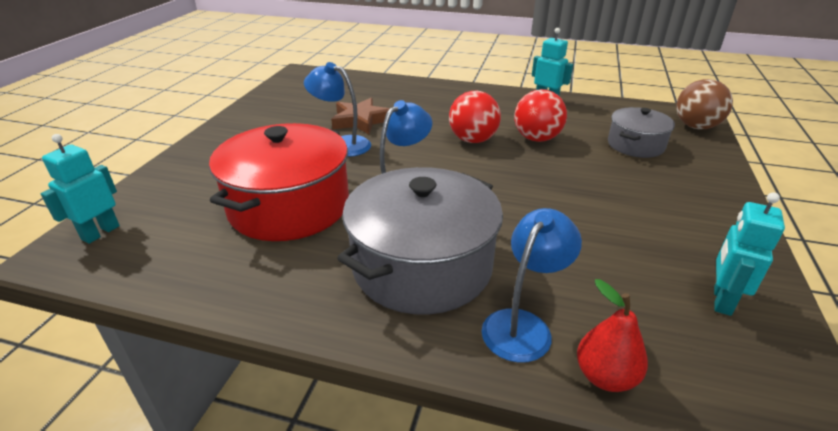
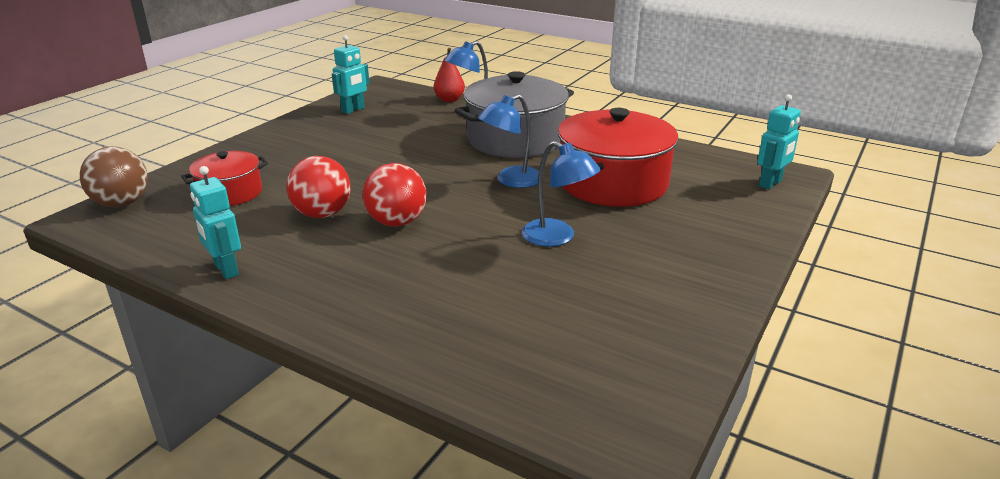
camera: 165 degrees left, 5 degrees down
(361, 120) = (524, 272): brown star -> none
(635, 145) = (230, 193): grey pot -> red pot

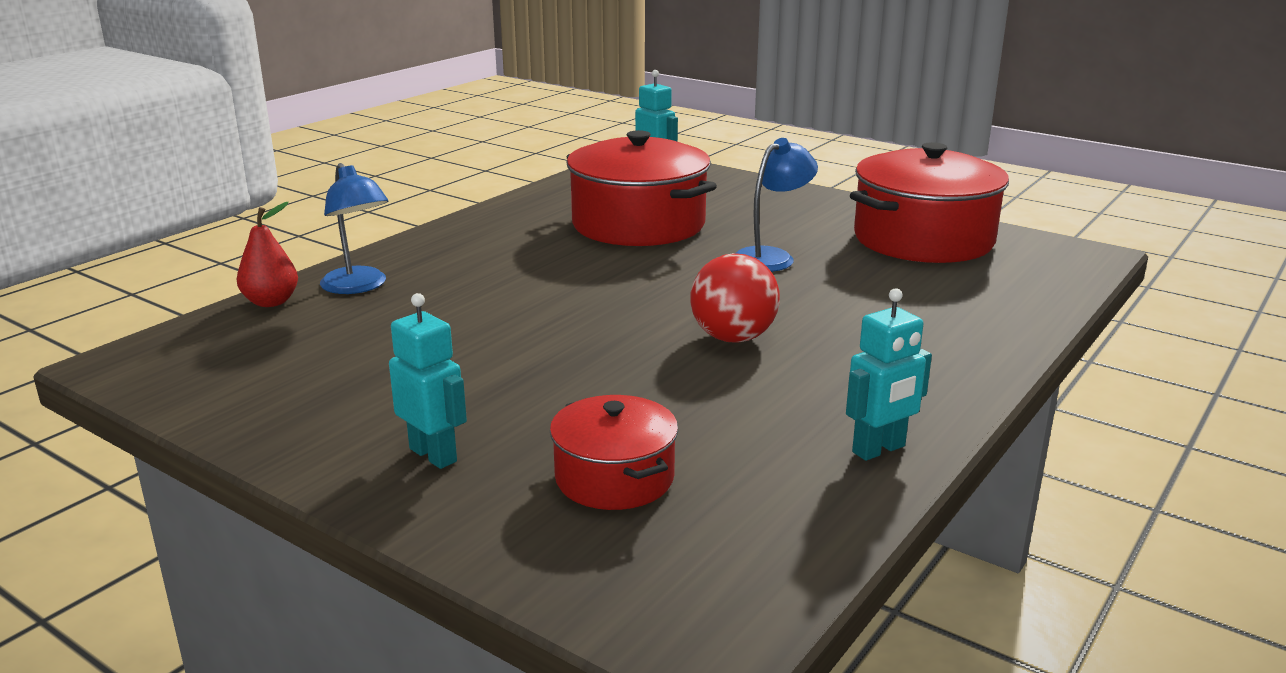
camera: 85 degrees left, 5 degrees down
(122, 203) = (640, 603): brown ball -> none
(322, 214) = (705, 389): red ball -> none
(353, 110) = (253, 384): turquoise robot -> turquoise robot (434, 455)
(511, 180) = (619, 271): blue lamp -> none
(515, 139) = (480, 264): grey pot -> none
(633, 321) = (923, 239): none -> red pot

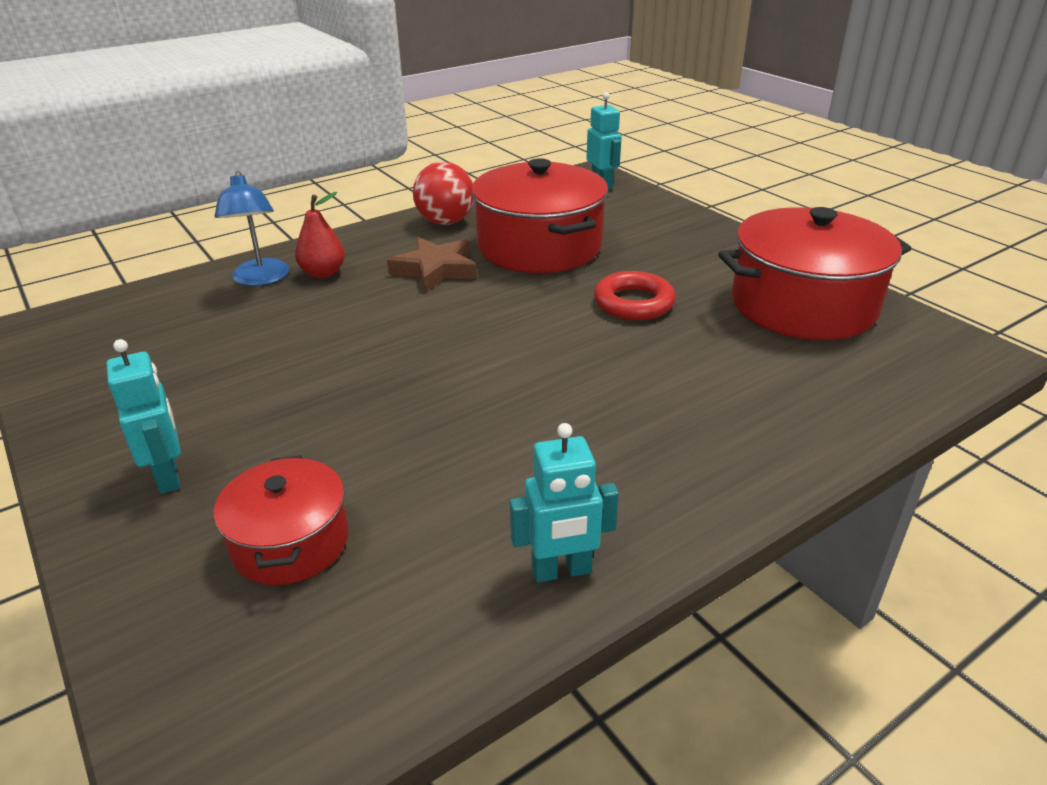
camera: 20 degrees right, 10 degrees up
(271, 302) = (185, 284): red pear -> red pear (323, 273)
(548, 255) = (435, 269): none -> brown star
(733, 338) = (525, 394): red ball -> red ball (445, 222)
(771, 257) = (633, 303): blue lamp -> red ring

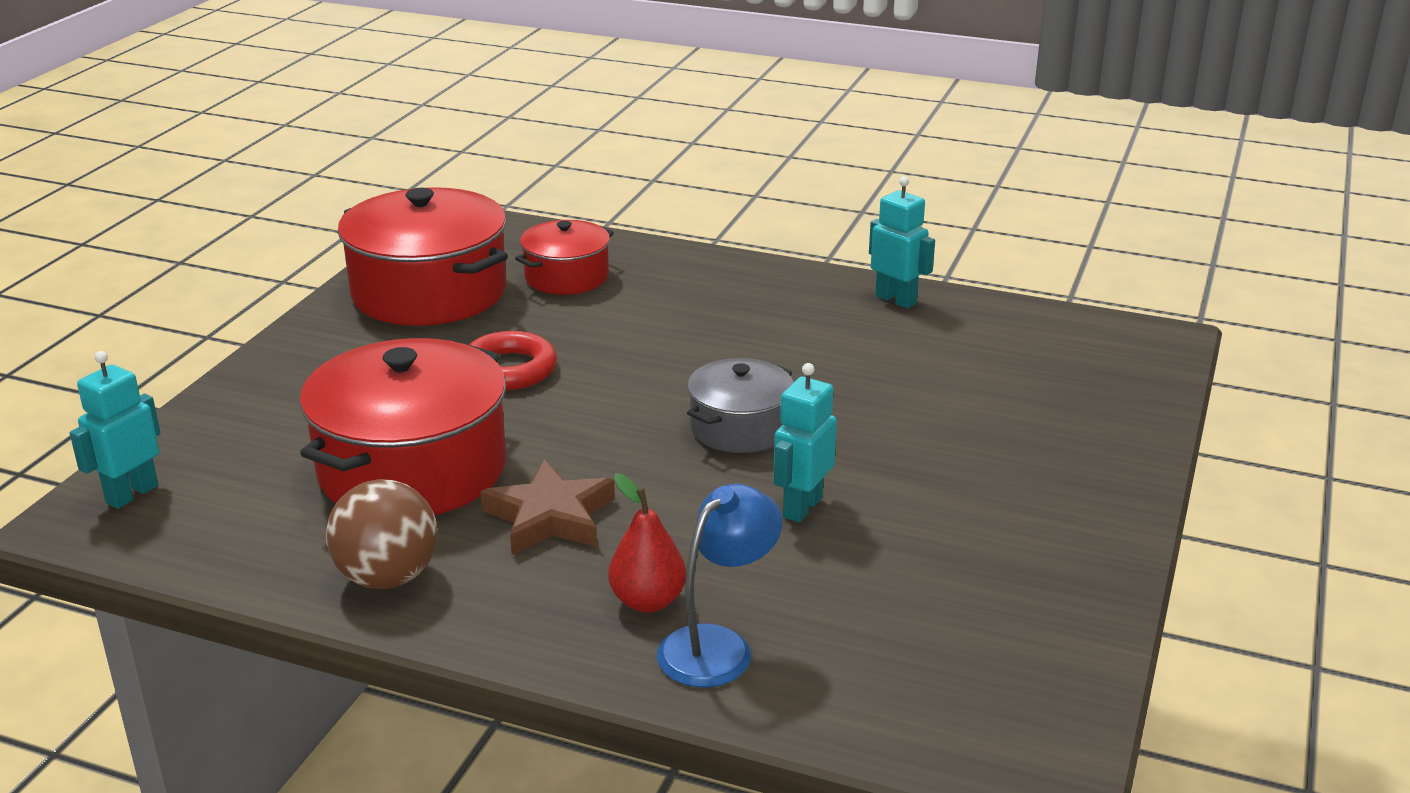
camera: 125 degrees left, 5 degrees down
(169, 476) = (1052, 480): turquoise robot -> turquoise robot (801, 507)
(290, 542) = (1016, 393): red pot -> red pot (566, 277)
(441, 363) = (740, 428): none -> grey pot
(445, 222) = (388, 577): red ball -> brown ball

